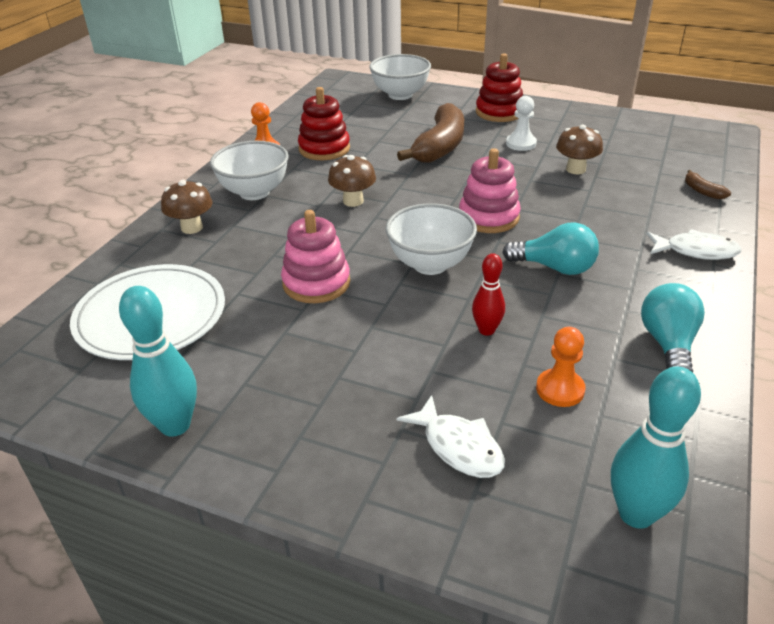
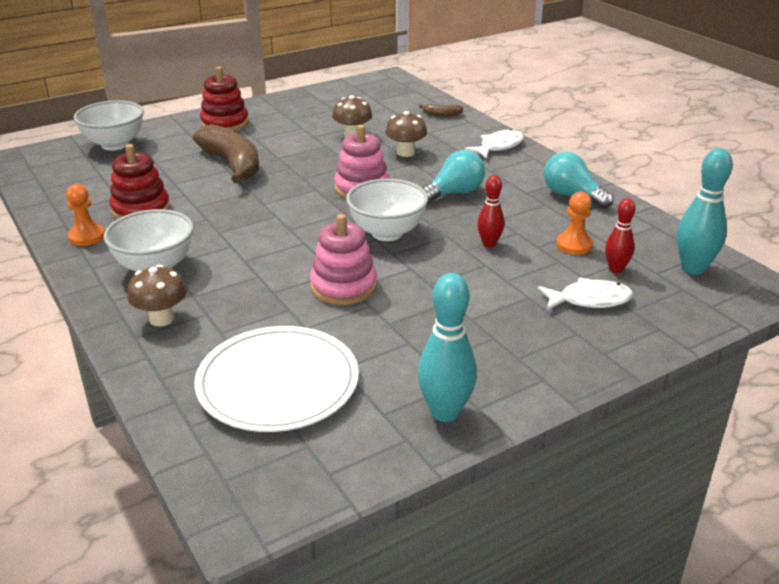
camera: 55 degrees left, 5 degrees down
(353, 201) = (251, 229): brown mushroom -> brown mushroom (406, 153)
(521, 144) = (285, 137): white pawn -> none
(548, 443) = (616, 269): none -> red bowling pin

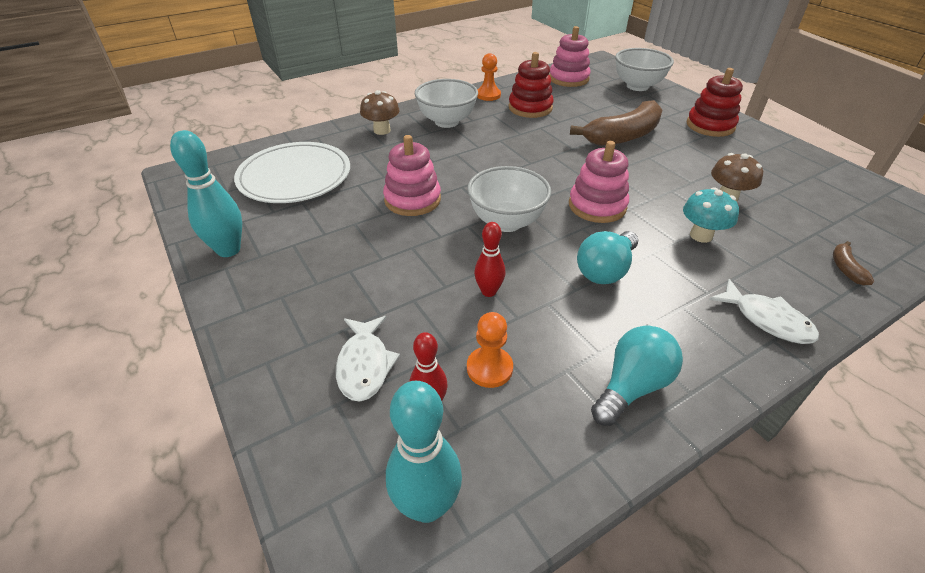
camera: 90 degrees right, 10 degrees up
(67, 181) = (568, 79): none -> pink stacking toy
(406, 153) = (701, 235): brown mushroom -> turquoise mushroom
(454, 193) = (605, 270): turquoise light bulb -> turquoise light bulb turned 75 degrees clockwise

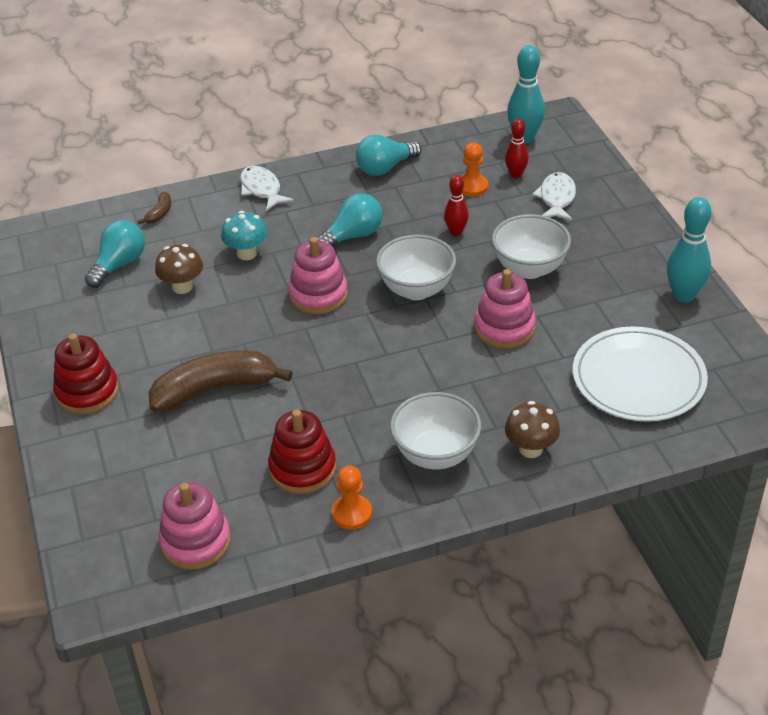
camera: 165 degrees left, 0 degrees up
(637, 86) = (101, 500): white bowl -> white bowl (529, 268)
(809, 209) = (119, 264): none -> turquoise light bulb

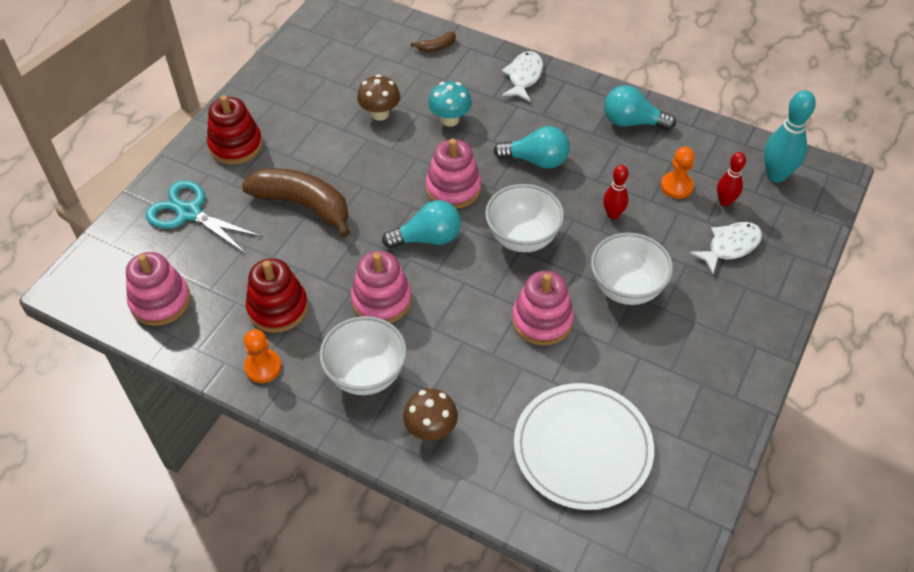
camera: 45 degrees right, 10 degrees up
(119, 264) = (365, 67): turquoise light bulb -> turquoise light bulb (428, 238)
(121, 466) = (189, 213): none -> turquoise scissors
(375, 402) = (381, 300): none -> pink stacking toy
(683, 295) = (717, 413): turquoise bowling pin -> none

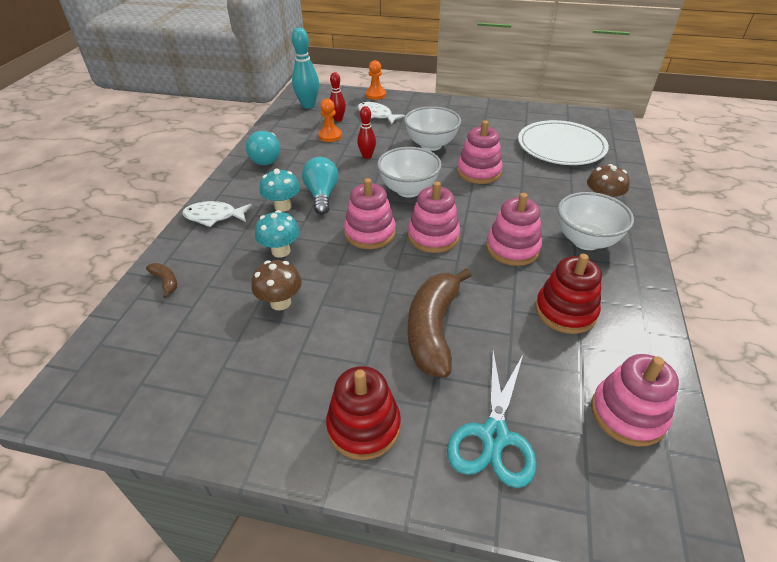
camera: 105 degrees left, 10 degrees down
(263, 367) = (630, 302): orange pawn -> orange pawn (375, 95)
(428, 238) = (433, 236): turquoise light bulb -> pink stacking toy
(525, 127) = (283, 206): none -> turquoise mushroom

